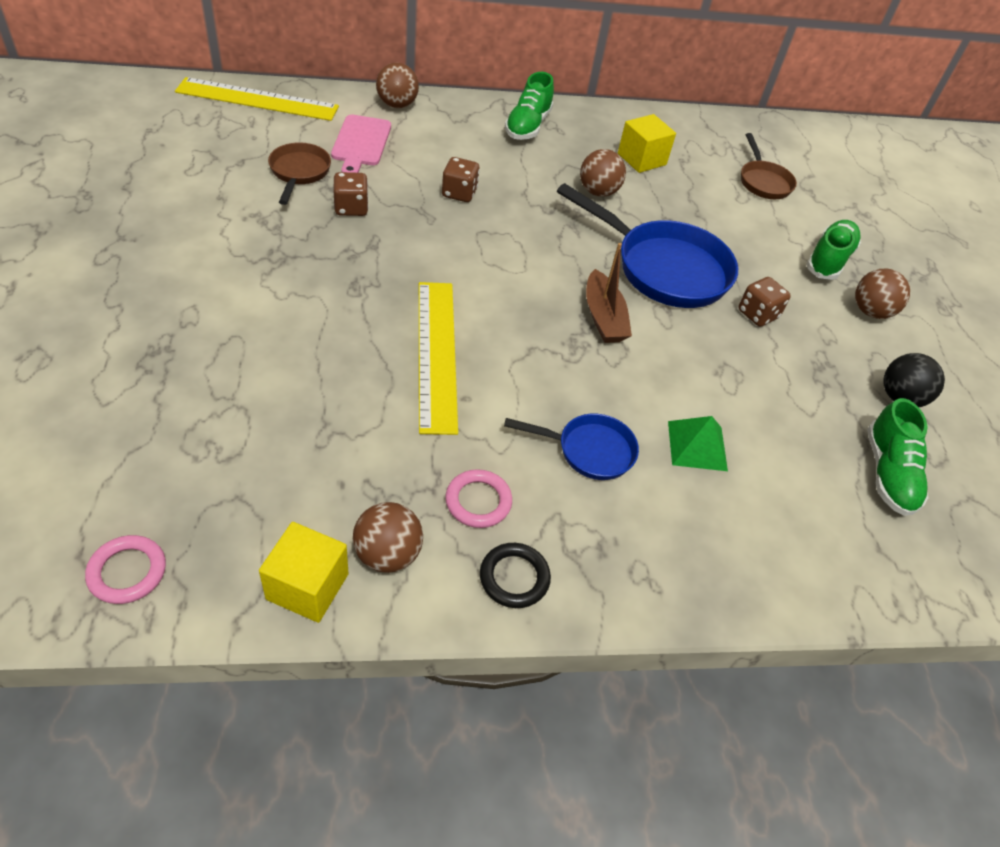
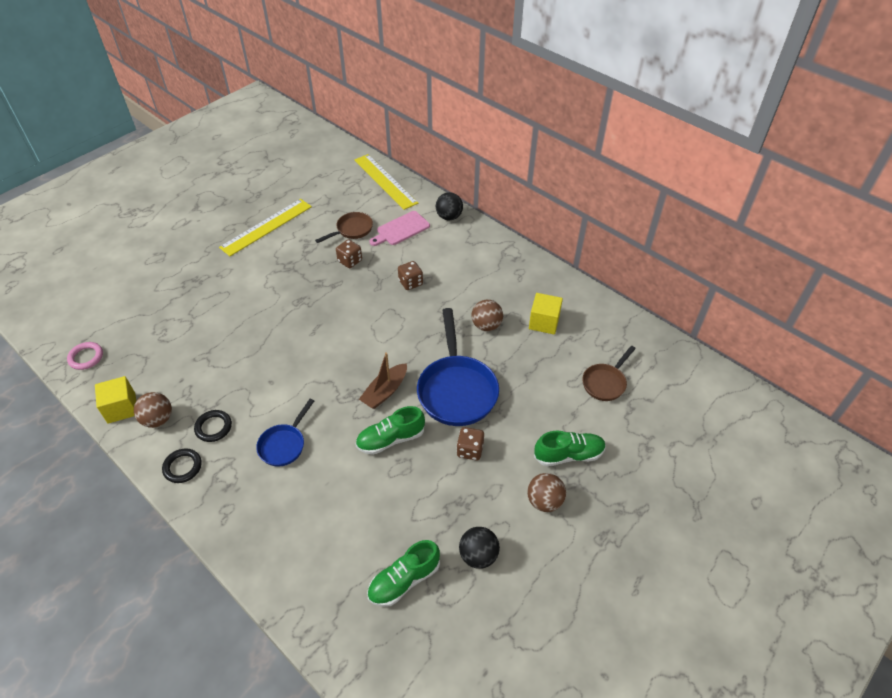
camera: 55 degrees right, 0 degrees up
(397, 105) = (449, 217): brown ball -> black ball
(436, 353) = (287, 354): yellow ruler -> yellow ruler (266, 227)
(478, 501) = (213, 427): pink ring -> black ring
(527, 126) = (504, 265): green shoe -> green shoe (390, 439)
(589, 450) = (284, 444): blue pan -> blue pan turned 60 degrees clockwise
(697, 445) = (332, 483): green pyramid -> none

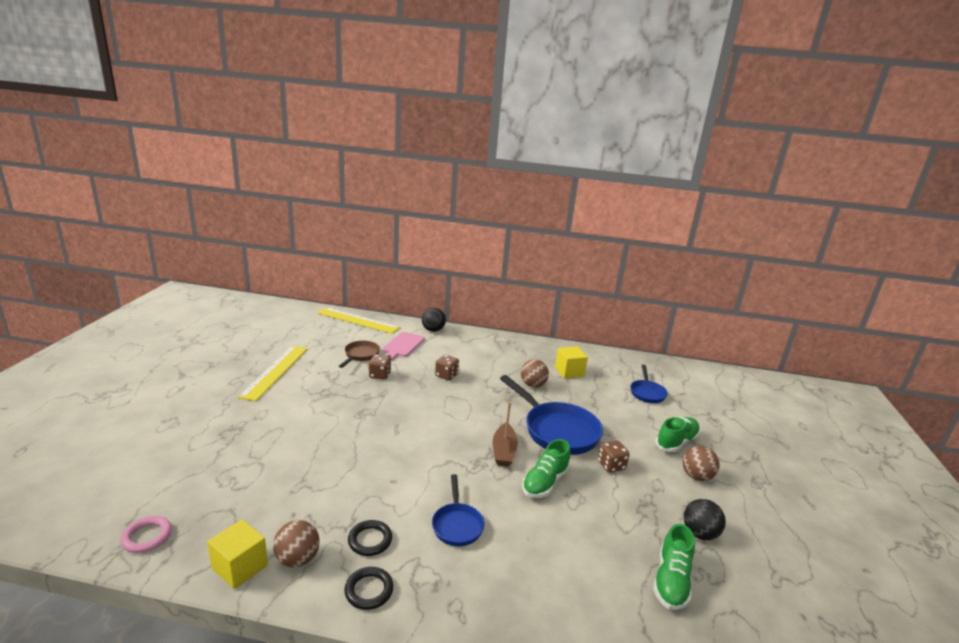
camera: 35 degrees left, 25 degrees down
(605, 383) = (647, 393): brown pan -> blue pan

